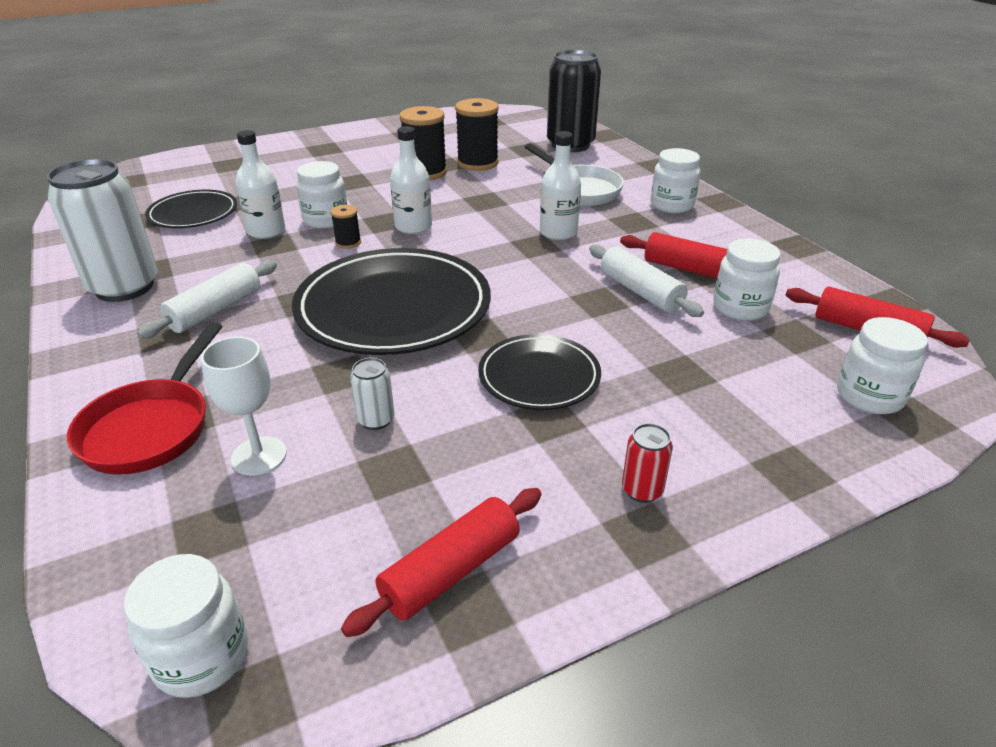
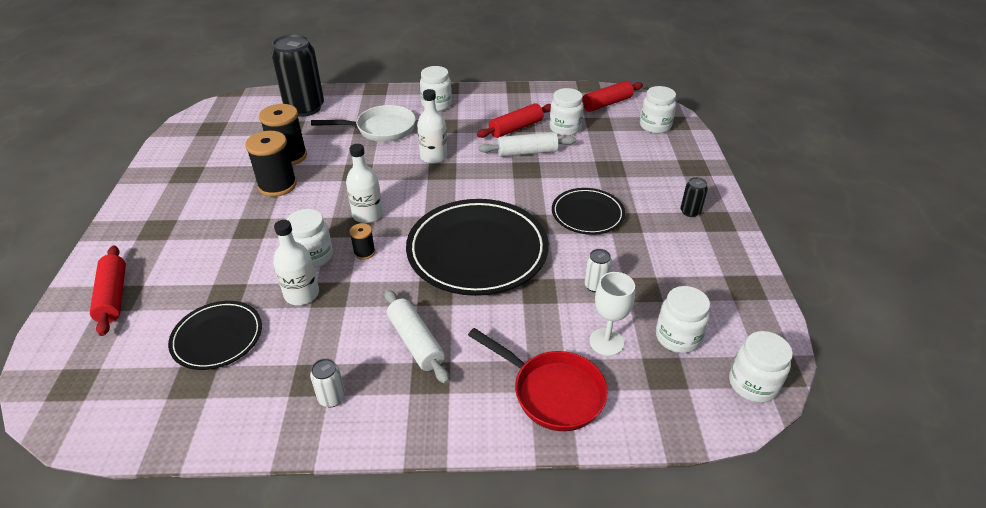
camera: 65 degrees left, 5 degrees up
(124, 287) = (332, 398): white can -> white can, size x0.43
(293, 533) = (677, 337): none -> white jar
(451, 571) = (722, 286): red rolling pin -> red rolling pin (113, 296)
(642, 490) = (690, 212): red can -> black can

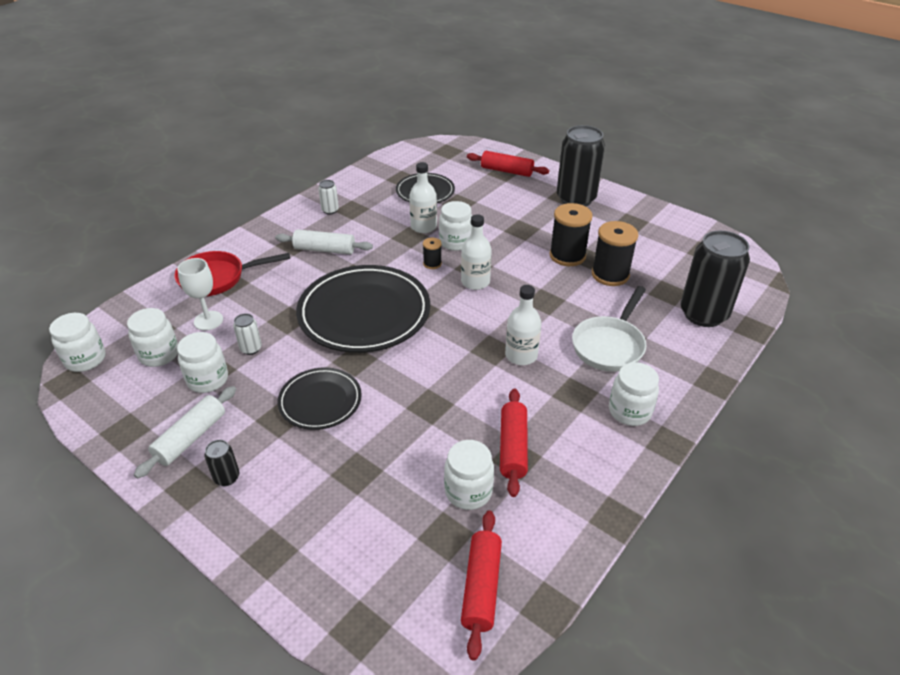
camera: 130 degrees right, 0 degrees up
(158, 219) = (576, 199): none -> black can
(527, 152) = (457, 425): white rolling pin -> white rolling pin (191, 438)
(655, 126) = (377, 594): white jar -> white jar (208, 380)

